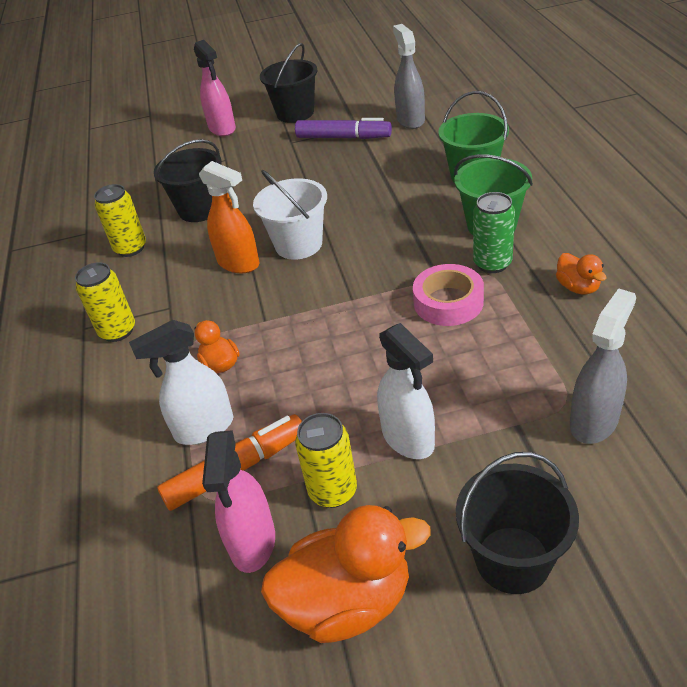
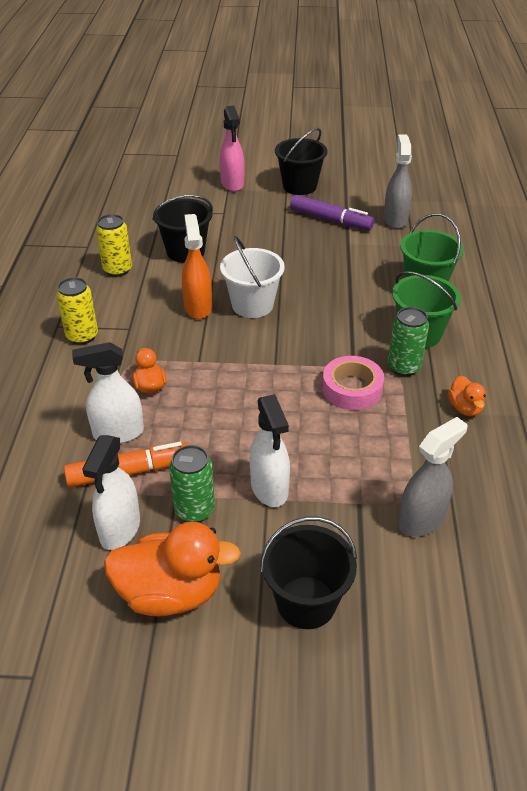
camera: 10 degrees right, 0 degrees up
(239, 263) = (198, 307): orange spray bottle -> orange spray bottle turned 150 degrees counterclockwise
(253, 543) = (120, 529): pink spray bottle -> white spray bottle
(333, 491) = (194, 510): yellow can -> green can

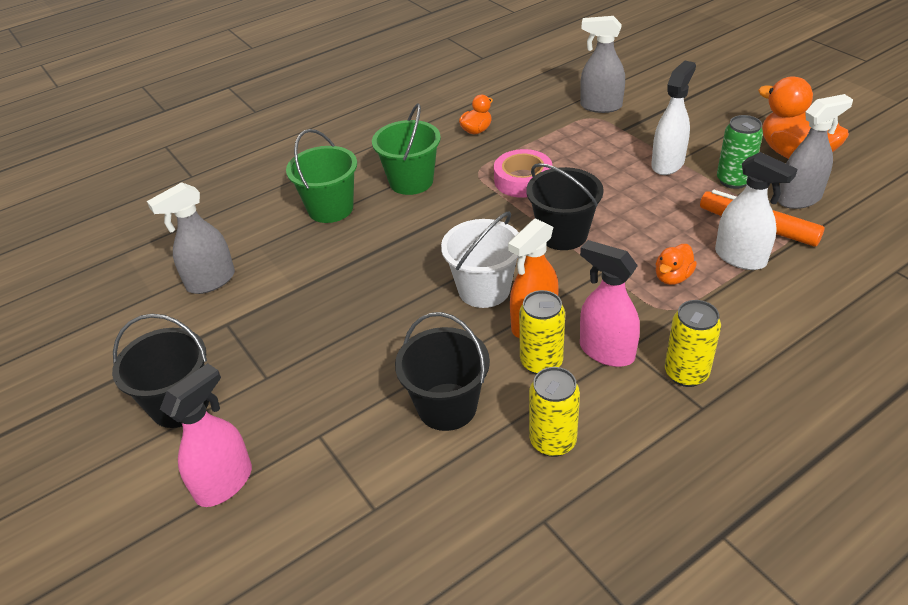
camera: 125 degrees left, 0 degrees up
(120, 529) = (799, 198): white spray bottle -> grey spray bottle
(139, 319) = (606, 351): none -> pink spray bottle
(167, 293) = (541, 362): none -> yellow can
(306, 602) = (716, 113): black bucket -> black bucket (563, 234)
(331, 220) = (254, 328): purple marker -> none
(404, 367) = (464, 170): green can -> none

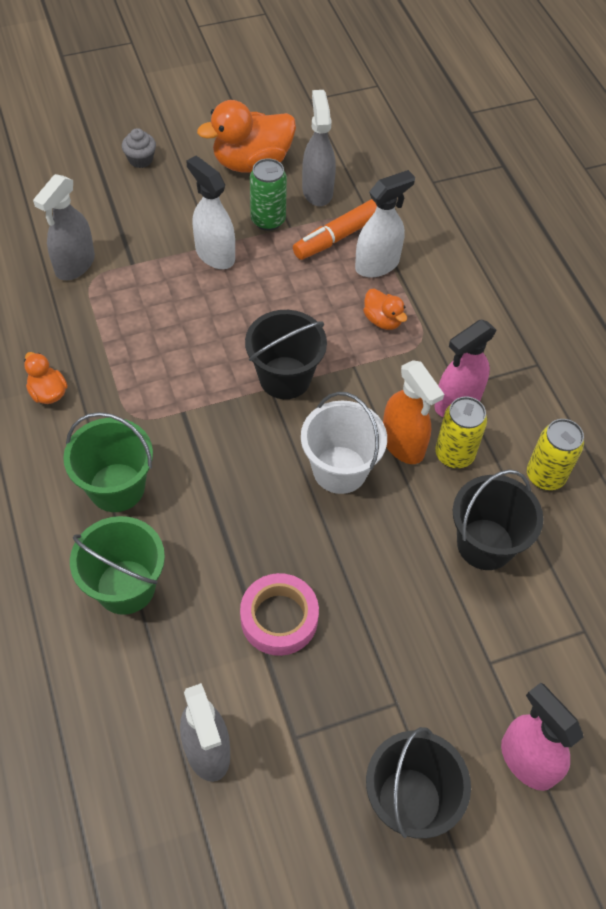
camera: 80 degrees left, 15 degrees up
(523, 180) = (175, 380): pink tape -> pink tape (279, 618)
(686, 373) = (499, 359): yellow can -> none
(736, 102) = (140, 159): none -> grey cupcake

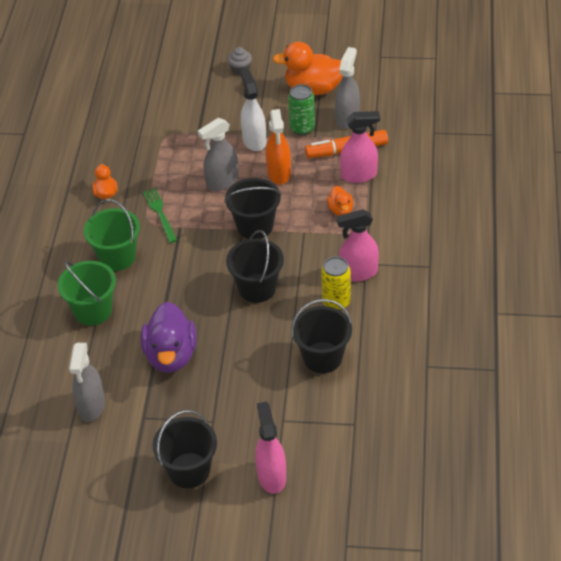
camera: 30 degrees right, 10 degrees down
(75, 265) = (162, 124): grey spray bottle -> grey spray bottle (222, 182)
(143, 399) = (160, 213): none -> green fork
(279, 618) = (171, 355): pink tape -> purple duck
(340, 469) = (257, 288): white bucket -> black bucket
(377, 264) = (359, 175): white spray bottle -> pink spray bottle
(403, 444) = (306, 286): orange spray bottle -> orange spray bottle (279, 173)
(545, 476) = (388, 332): yellow can -> none

